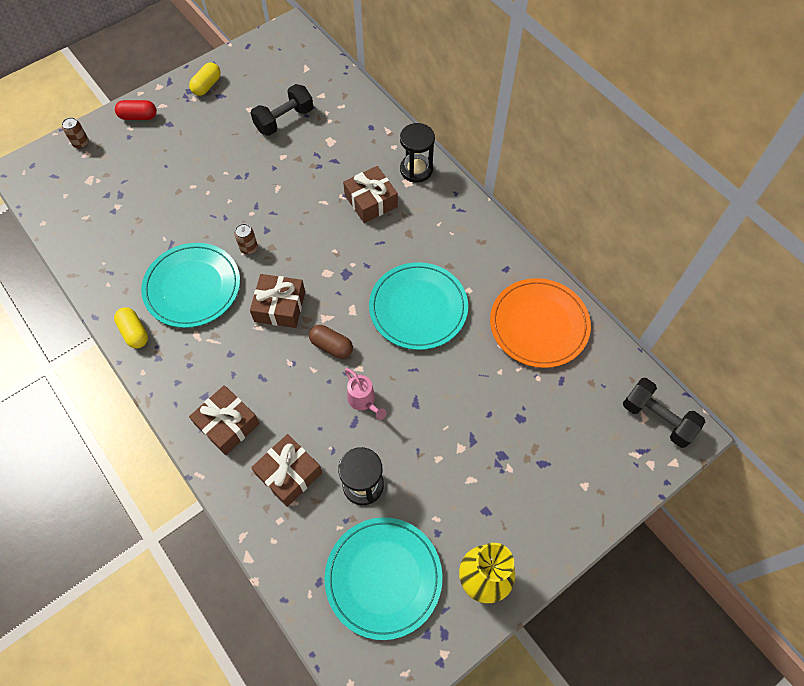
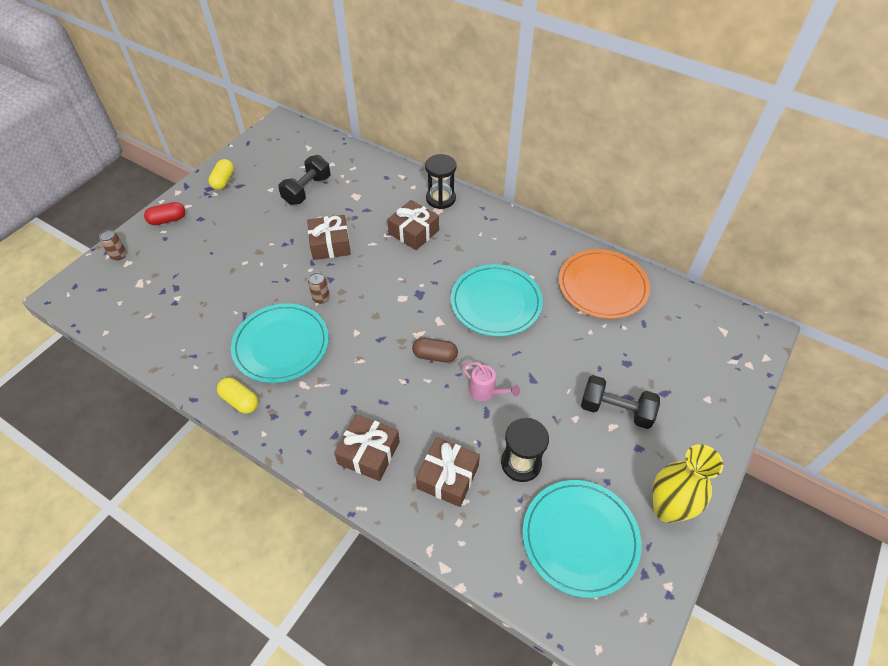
camera: 20 degrees left, 10 degrees down
(280, 306) = (372, 337): brown gift -> brown gift (330, 244)
(657, 418) = (734, 328): black dumbbell -> black dumbbell (616, 410)

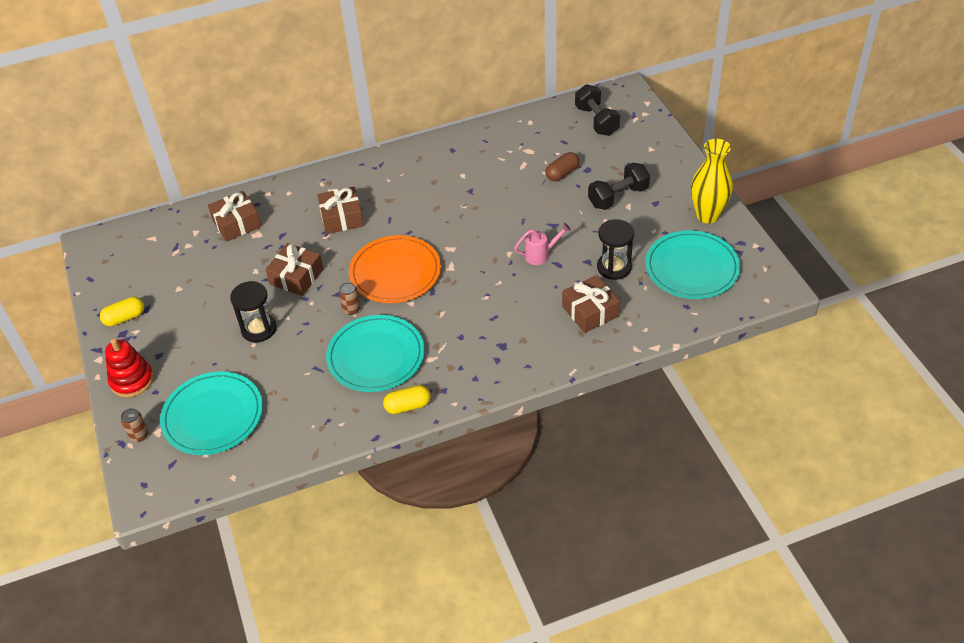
camera: 50 degrees left, 5 degrees down
(168, 220) = (132, 380): red capsule -> red stacking toy
(223, 181) = (125, 318): yellow capsule -> yellow capsule turned 75 degrees counterclockwise
(307, 190) = (210, 263): black dumbbell -> black dumbbell (596, 121)
(369, 453) = (531, 346): brown gift -> brown gift (236, 223)
(435, 355) = (481, 267): brown capsule -> brown capsule (562, 173)
(440, 199) = (323, 183): black hourglass -> black hourglass (259, 329)
(496, 302) = (466, 207): turquoise plate -> turquoise plate (213, 416)
(602, 286) = (511, 142): orange plate -> orange plate (395, 272)

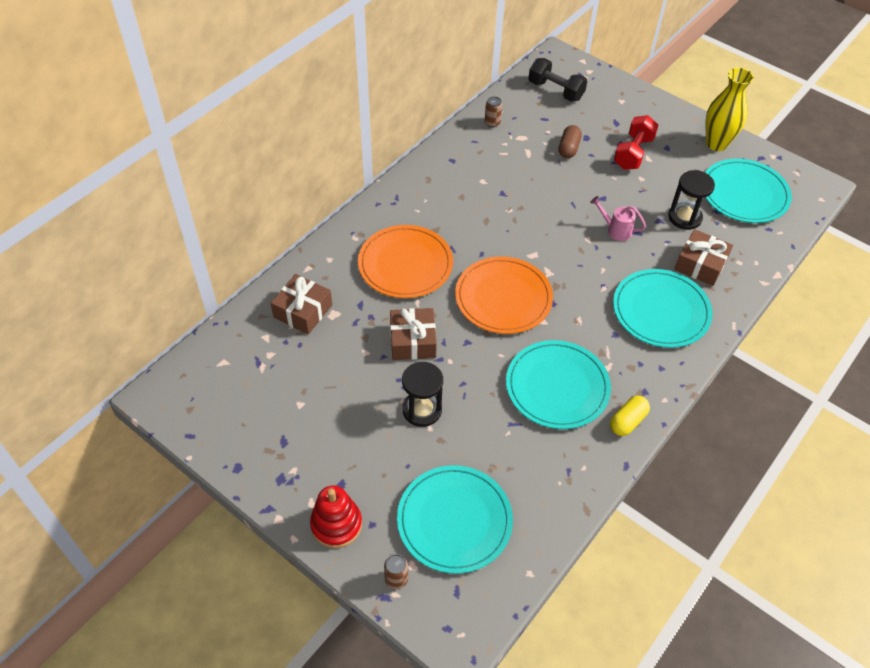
camera: 35 degrees left, 5 degrees up
(125, 318) = (269, 461): yellow capsule -> none
(342, 218) = (405, 264): brown gift -> orange plate
(351, 309) = (494, 351): brown can -> brown can (492, 123)
(518, 334) = (661, 311): none -> turquoise plate
(540, 255) = (616, 230): pink watering can -> pink watering can turned 105 degrees counterclockwise
(618, 197) = (633, 153): black dumbbell -> red dumbbell

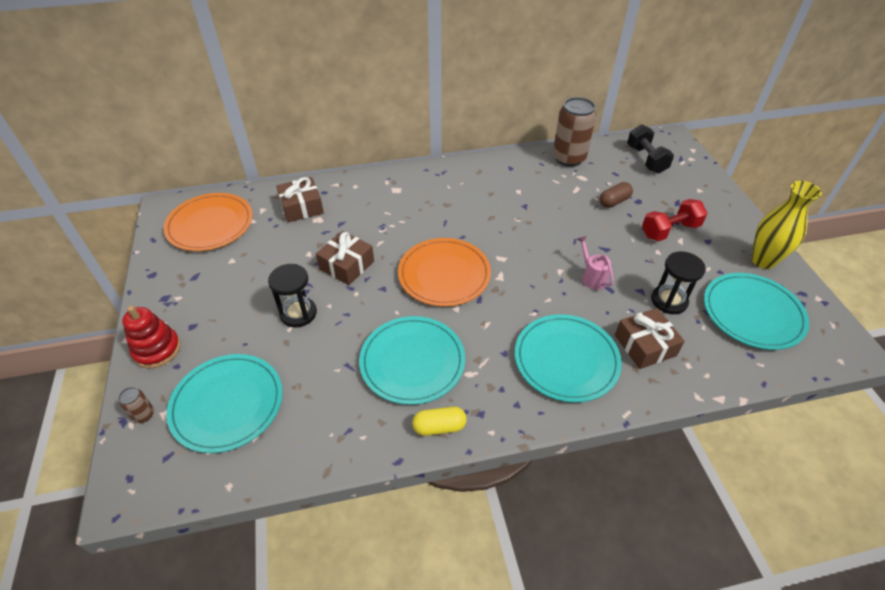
camera: 40 degrees right, 5 degrees down
(405, 264) = (400, 215): orange plate -> orange plate (210, 224)
(492, 123) = (568, 158): brown can -> brown can, size x2.32

